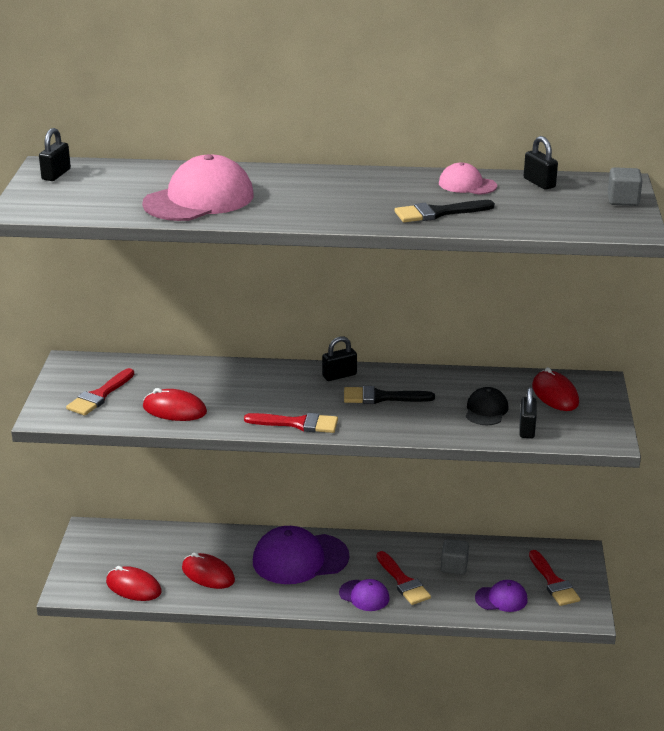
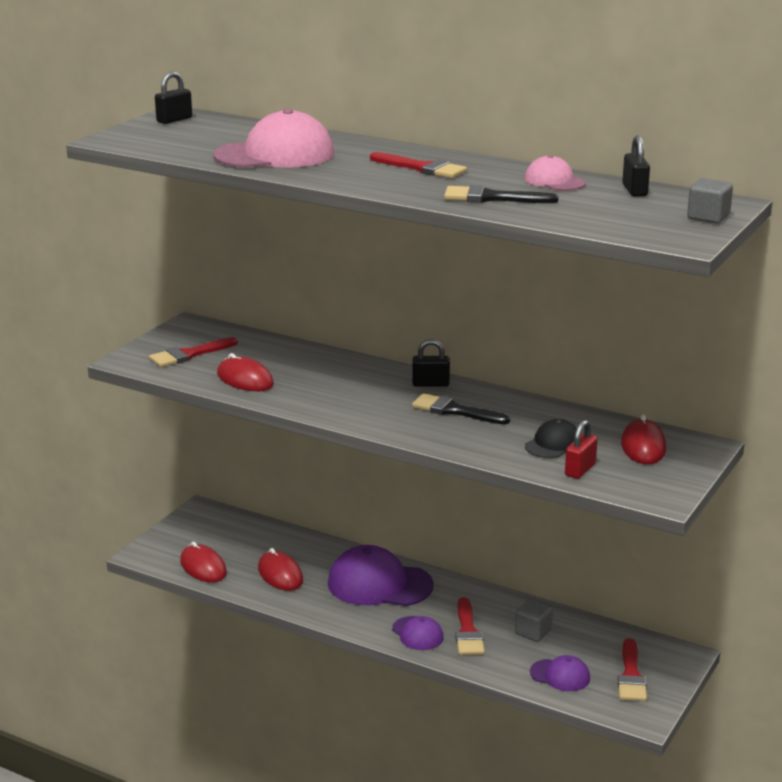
camera: 25 degrees right, 5 degrees down
(297, 423) = (349, 415): red brush -> red brush (422, 168)
(526, 429) = (580, 470): black padlock -> red padlock

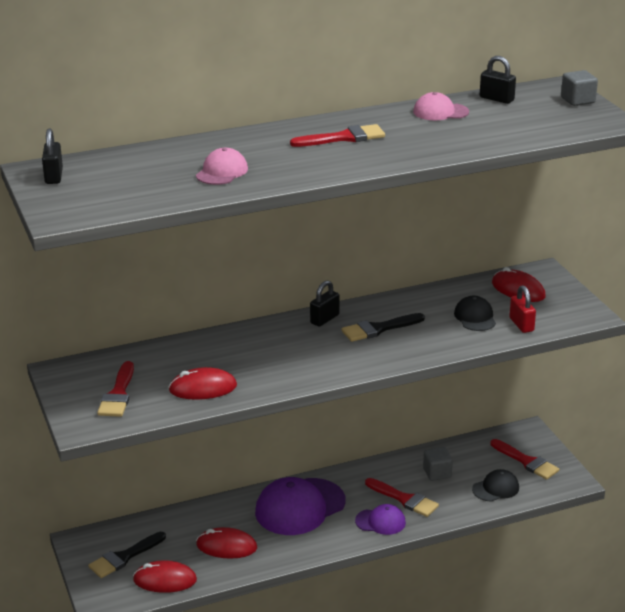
camera: 50 degrees left, 5 degrees up
(275, 155) = (222, 172): pink cap -> pink cap, size x0.52
(492, 198) = (445, 141): black brush -> black brush (124, 557)
(560, 675) = (496, 488): purple cap -> black cap

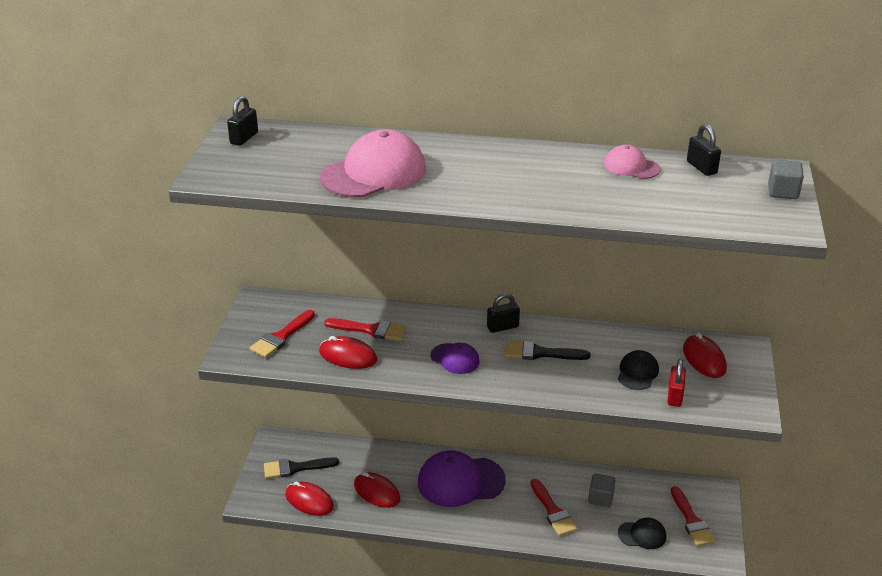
camera: 30 degrees right, 5 degrees up
(222, 172) = (374, 173): pink cap -> pink cap, size x1.92
(343, 138) = (513, 169): red brush -> red brush (370, 330)
(380, 522) = (516, 523): purple cap -> purple cap (455, 359)

